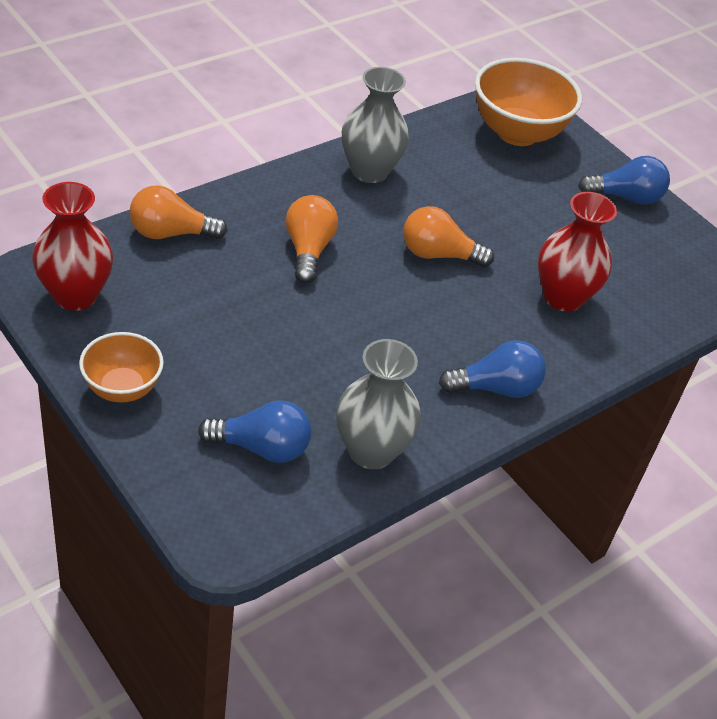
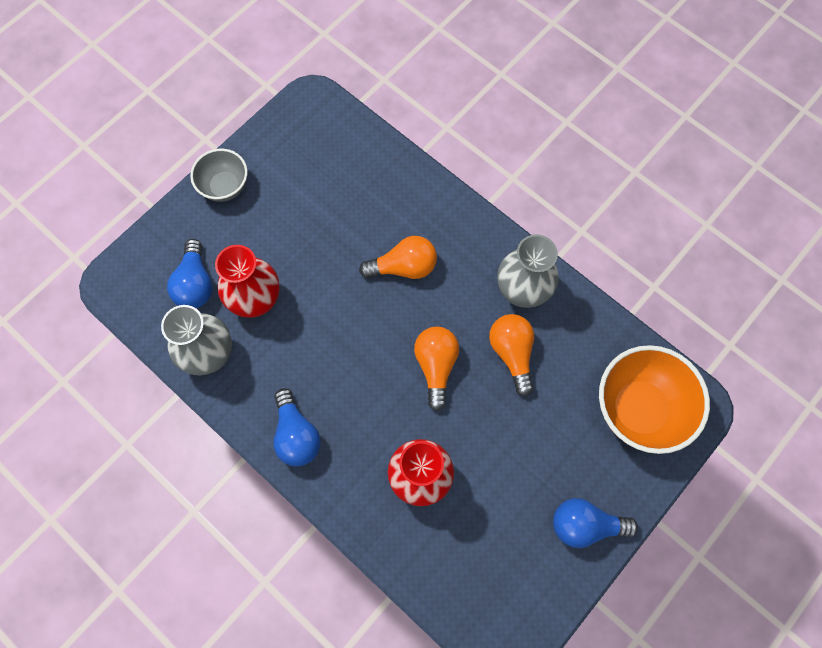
camera: 85 degrees right, 25 degrees up
(75, 295) = (302, 133): red vase -> red vase (256, 300)
(122, 388) = (225, 187): orange bowl -> grey bowl
(171, 233) = (386, 170): orange light bulb -> orange light bulb (512, 353)
(625, 197) = (585, 525): blue light bulb -> blue light bulb turned 105 degrees clockwise

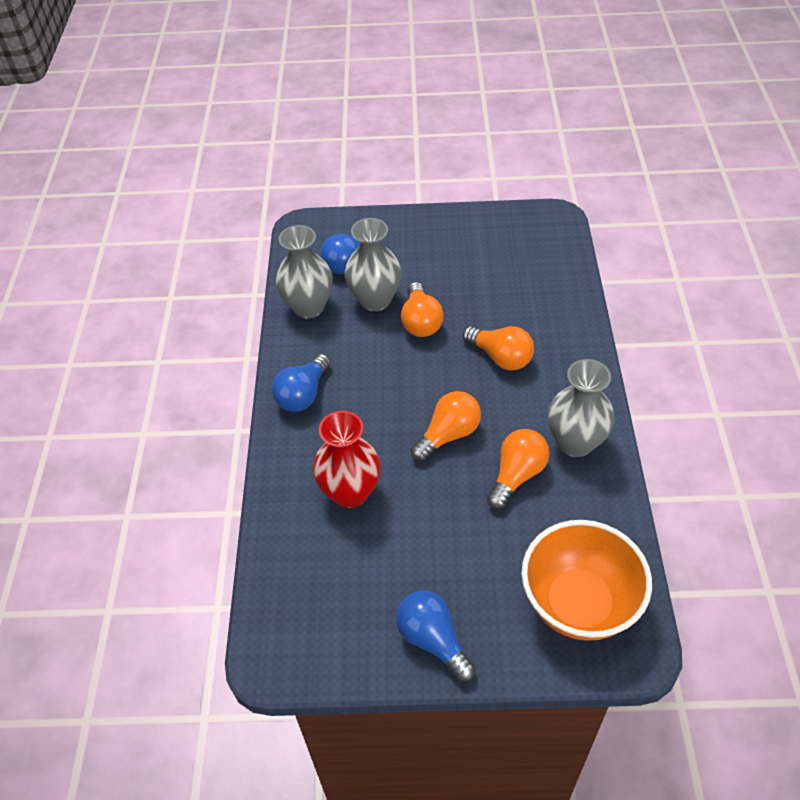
camera: 50 degrees right, 20 degrees down
(225, 187) = (435, 225): grey bowl -> none
(256, 300) = (375, 300): red vase -> grey vase
(313, 289) = (420, 322): none -> orange light bulb

